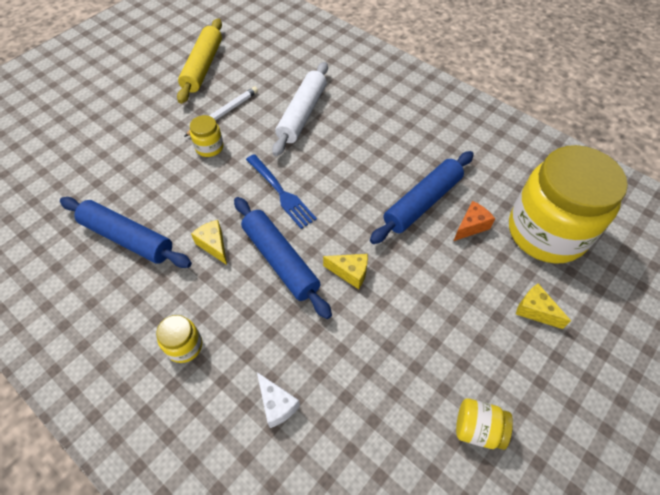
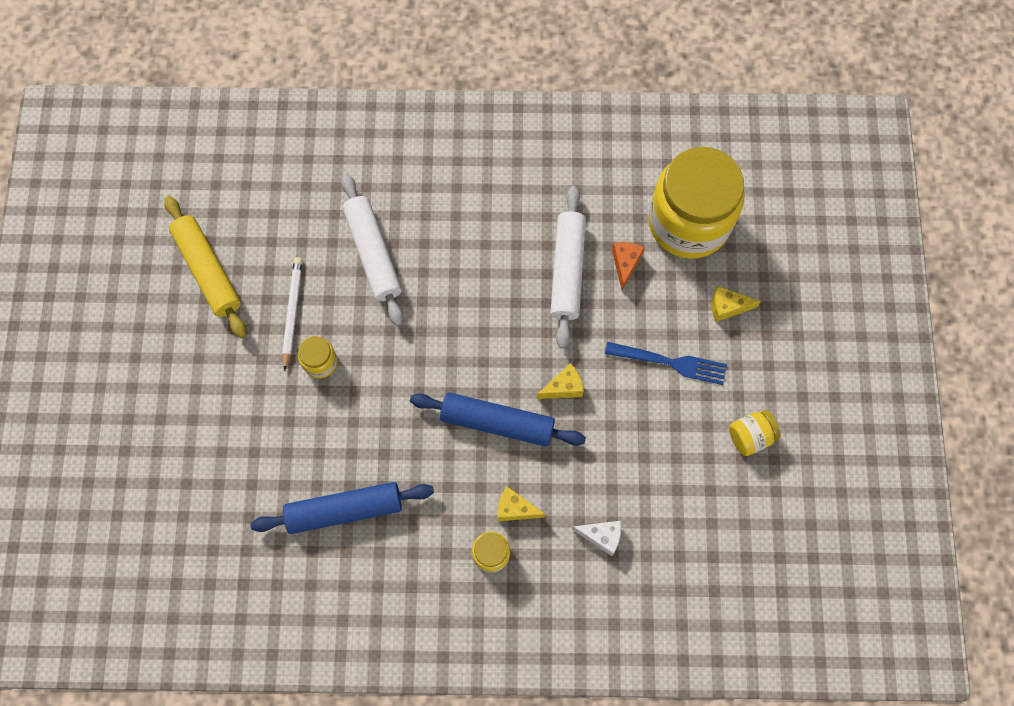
camera: 40 degrees left, 15 degrees up
(214, 245) = (427, 455): yellow cheese -> yellow cheese (515, 509)
(281, 192) = (436, 357): blue fork -> blue fork (670, 362)
(422, 202) = (567, 270): blue rolling pin -> white rolling pin

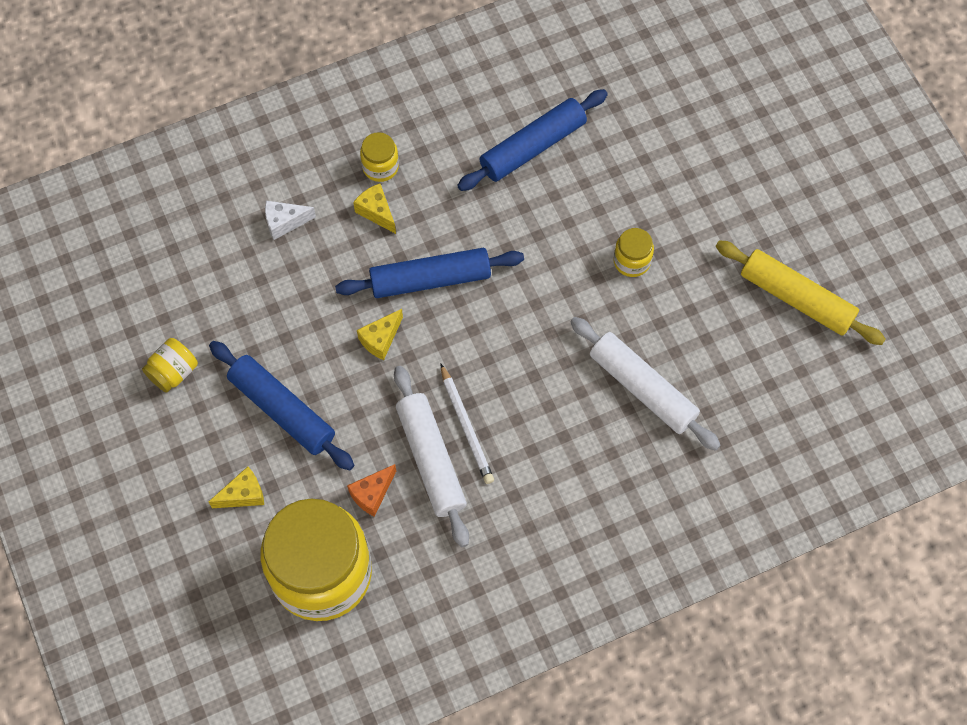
camera: 155 degrees right, 5 degrees down
(292, 312) = (688, 295): white pencil -> white pencil (466, 426)
(515, 509) = (376, 212): yellow cheese -> yellow cheese turned 120 degrees counterclockwise
(625, 264) = (372, 494): orange cheese -> orange cheese turned 60 degrees clockwise
(670, 362) = (282, 410): blue fork -> blue rolling pin

